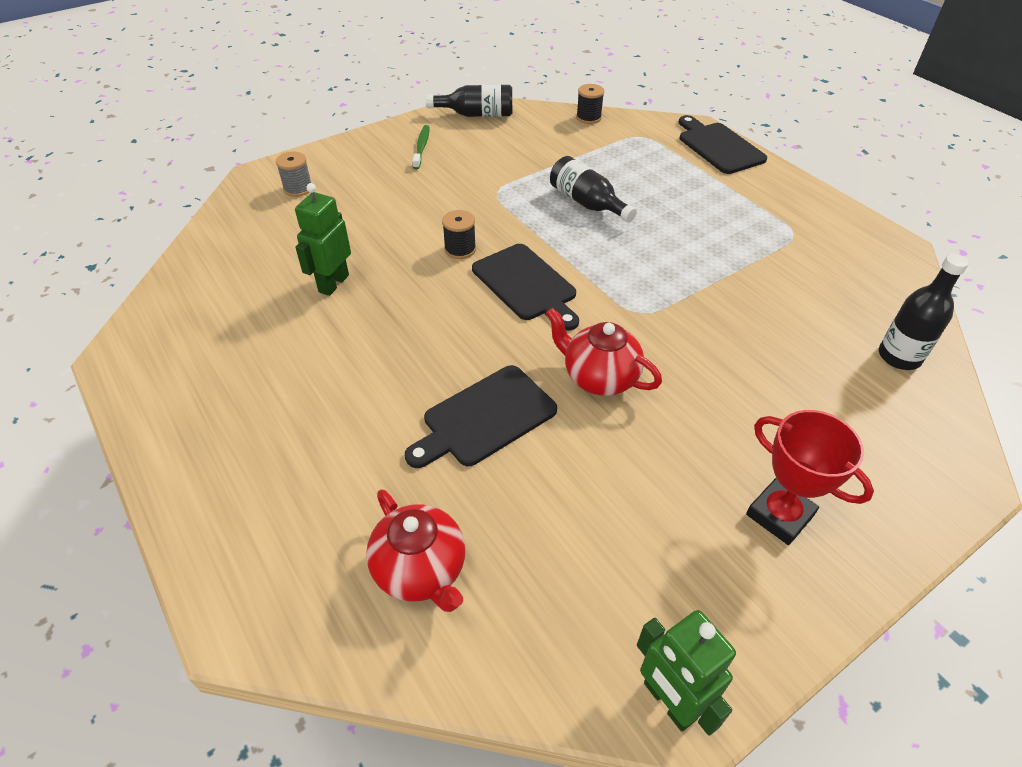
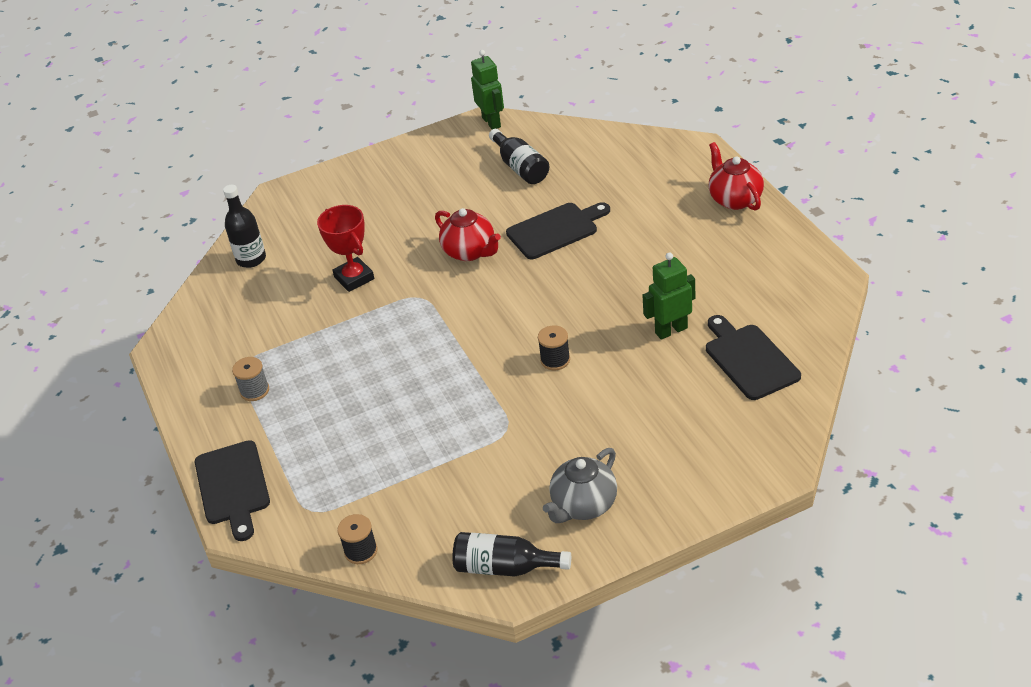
camera: 165 degrees left, 5 degrees down
(298, 188) = (724, 444): grey spool -> grey spool (254, 391)
(333, 283) = (671, 330): green robot -> green robot turned 150 degrees counterclockwise
(421, 147) = (583, 505): green toothbrush -> grey teapot
(421, 570) = (602, 163): red teapot -> red teapot (734, 199)
(526, 285) = (503, 323): black cutting board -> black cutting board (749, 359)
(587, 203) = (417, 409): black bottle -> black bottle (520, 167)
(779, 515) = (397, 180): red trophy -> red trophy (354, 278)

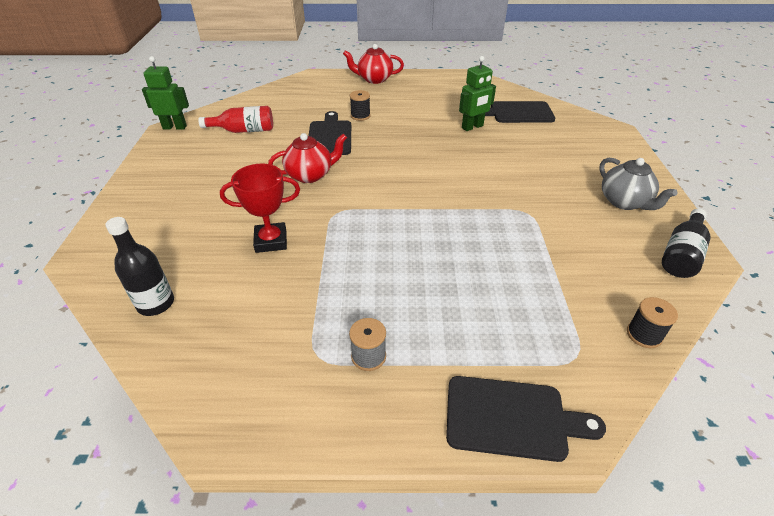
camera: 70 degrees left, 0 degrees up
(520, 167) = (244, 131): black bottle -> red bottle
(555, 360) = (467, 173): black spool -> black spool (360, 116)
(671, 330) = (472, 127): green robot -> green robot turned 120 degrees counterclockwise

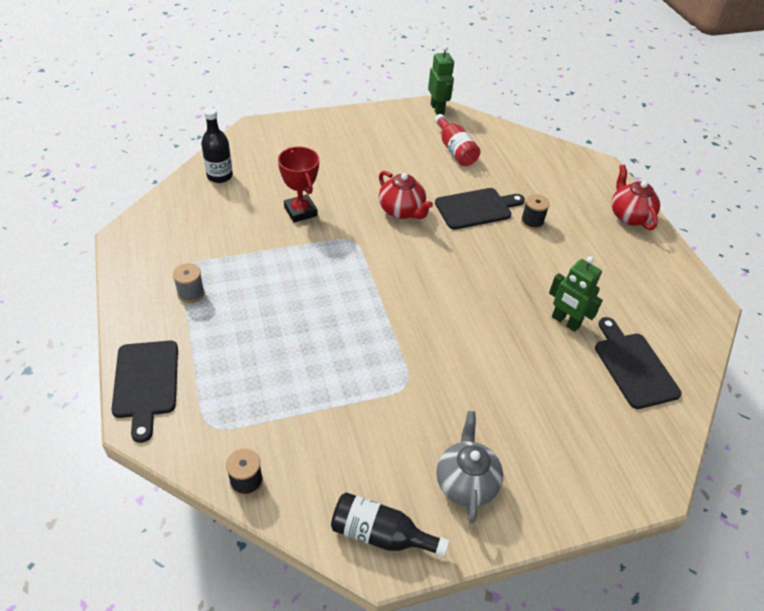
camera: 70 degrees right, 5 degrees up
(624, 202) = (466, 482): grey teapot -> grey teapot turned 135 degrees clockwise

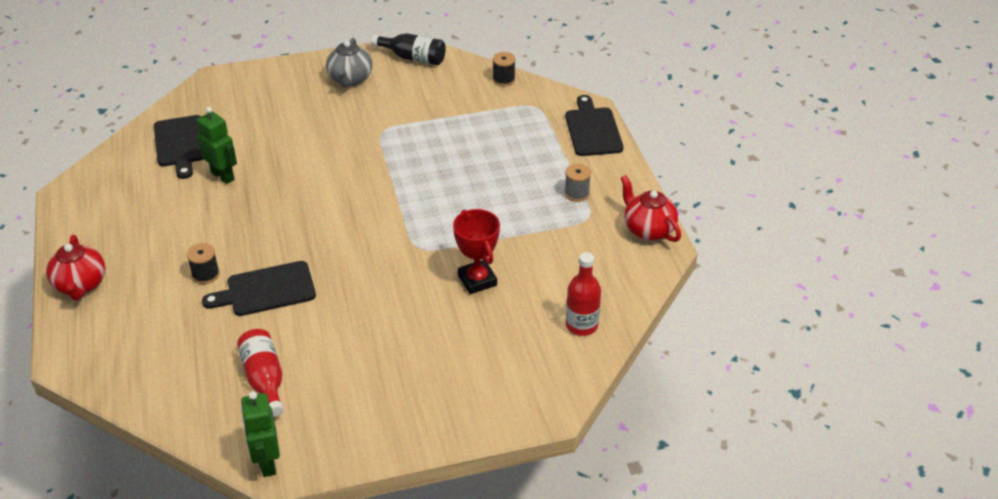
camera: 175 degrees left, 5 degrees down
(219, 176) = (581, 325): black bottle -> red bottle
(402, 211) = (357, 284): red teapot -> red teapot (648, 229)

